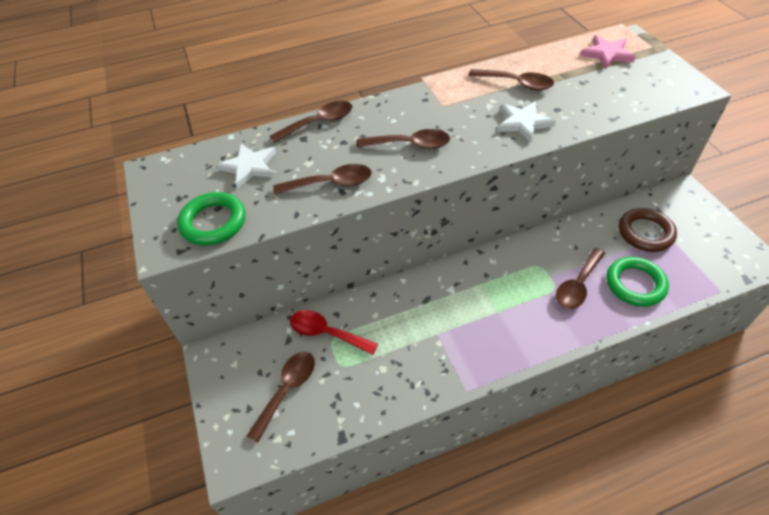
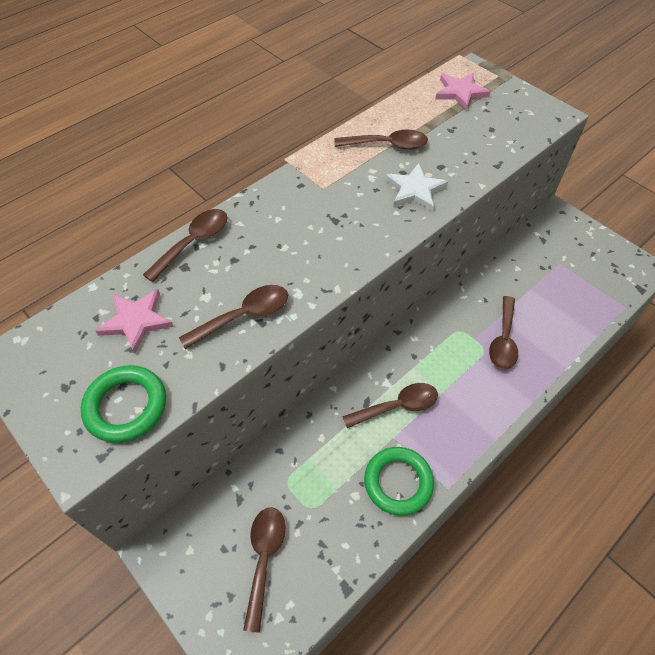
camera: 25 degrees left, 5 degrees up
(249, 167) = (136, 321): white star -> pink star
(327, 333) = (279, 476): red spoon -> none
(409, 144) = (309, 245): brown spoon -> brown spoon (397, 406)
(635, 284) = (552, 323): green ring -> green ring (398, 482)
(645, 233) = (540, 266): brown ring -> none

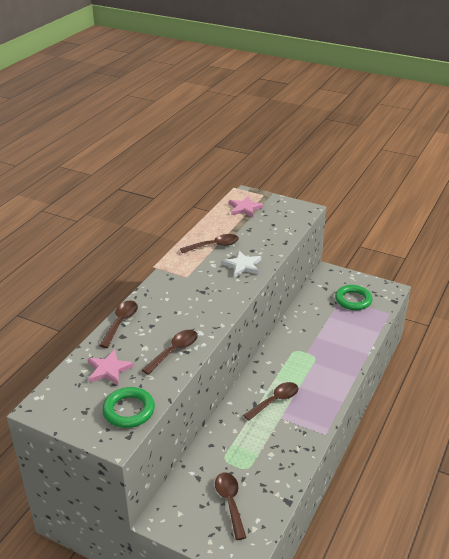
camera: 20 degrees left, 20 degrees down
(398, 482) = (294, 439): green ring -> green ring (353, 300)
(503, 340) = (324, 348): brown spoon -> none

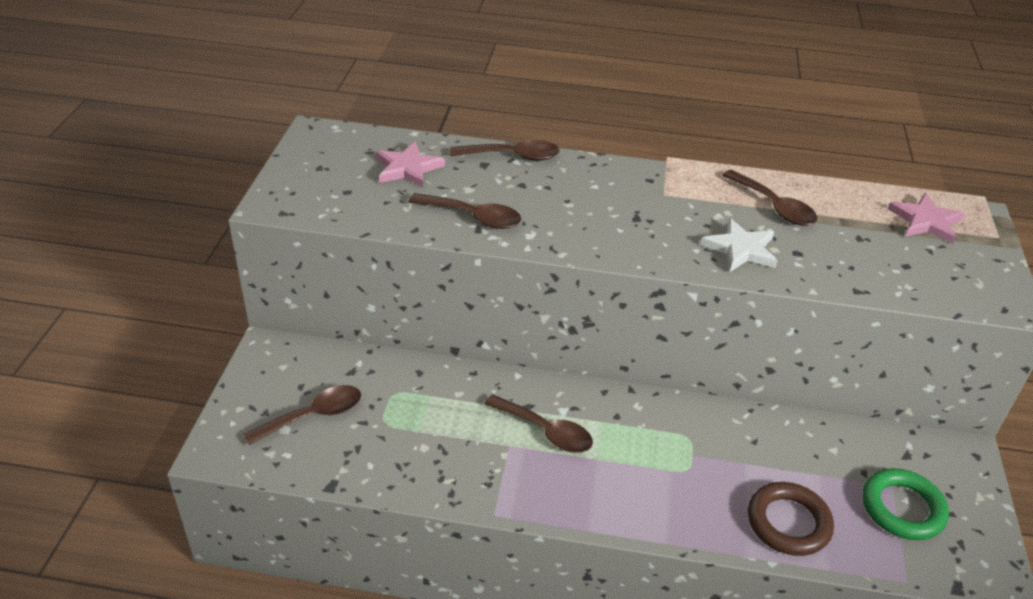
camera: 70 degrees right, 5 degrees up
(129, 410) = (332, 202): green ring -> none
(353, 335) = (788, 523): none -> brown ring

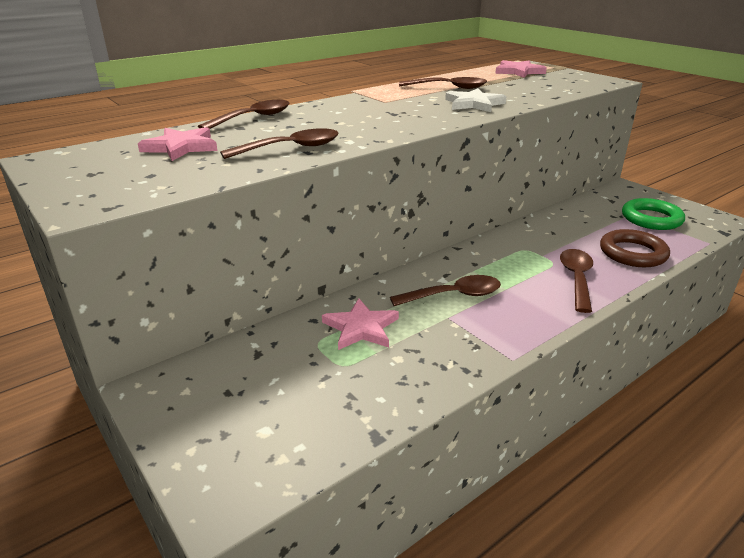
camera: 45 degrees left, 10 degrees down
(313, 416) = (276, 403): brown spoon -> brown spoon (576, 279)
(438, 404) = (361, 328): none -> pink star

